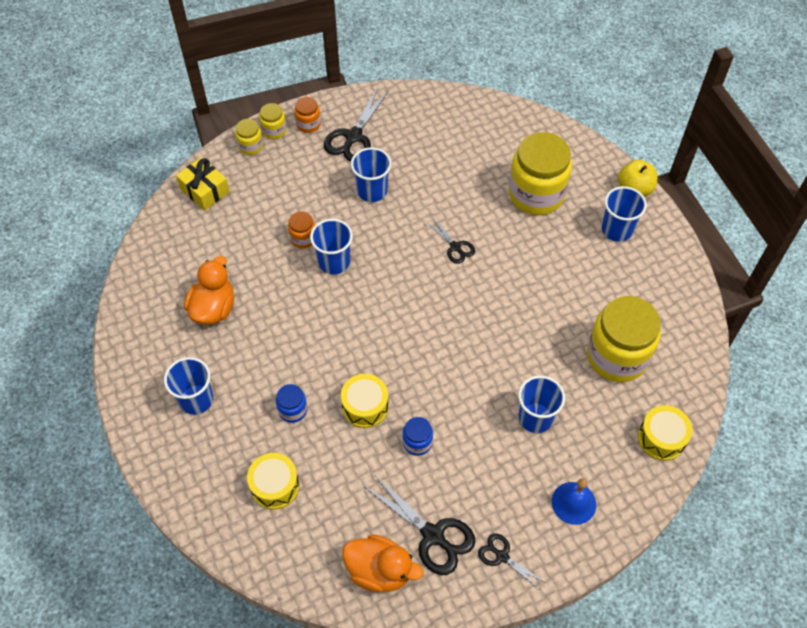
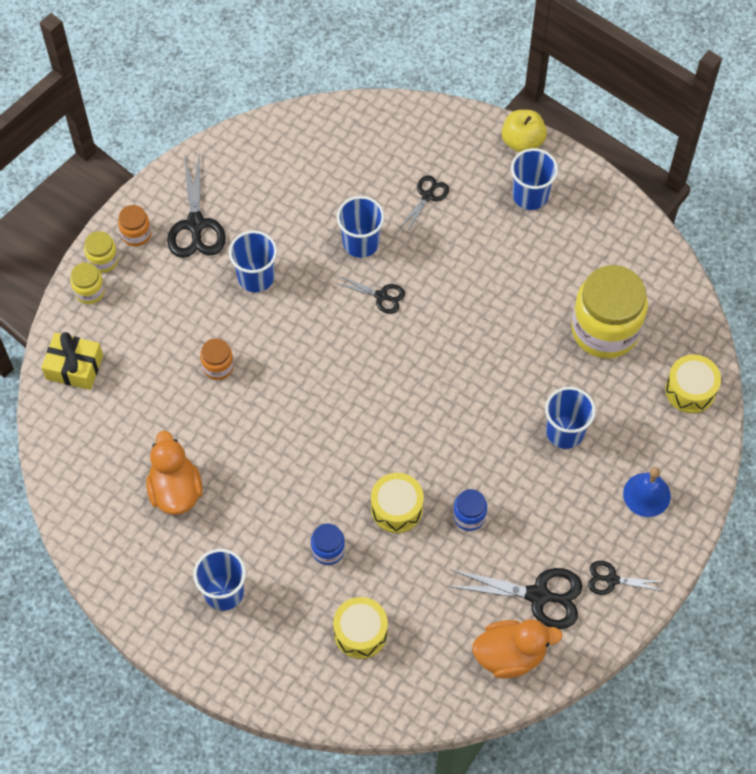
camera: 30 degrees left, 5 degrees up
(334, 262) = (267, 376): blue cup -> blue cup (361, 243)
(536, 194) = (427, 196): yellow jar -> black scissors

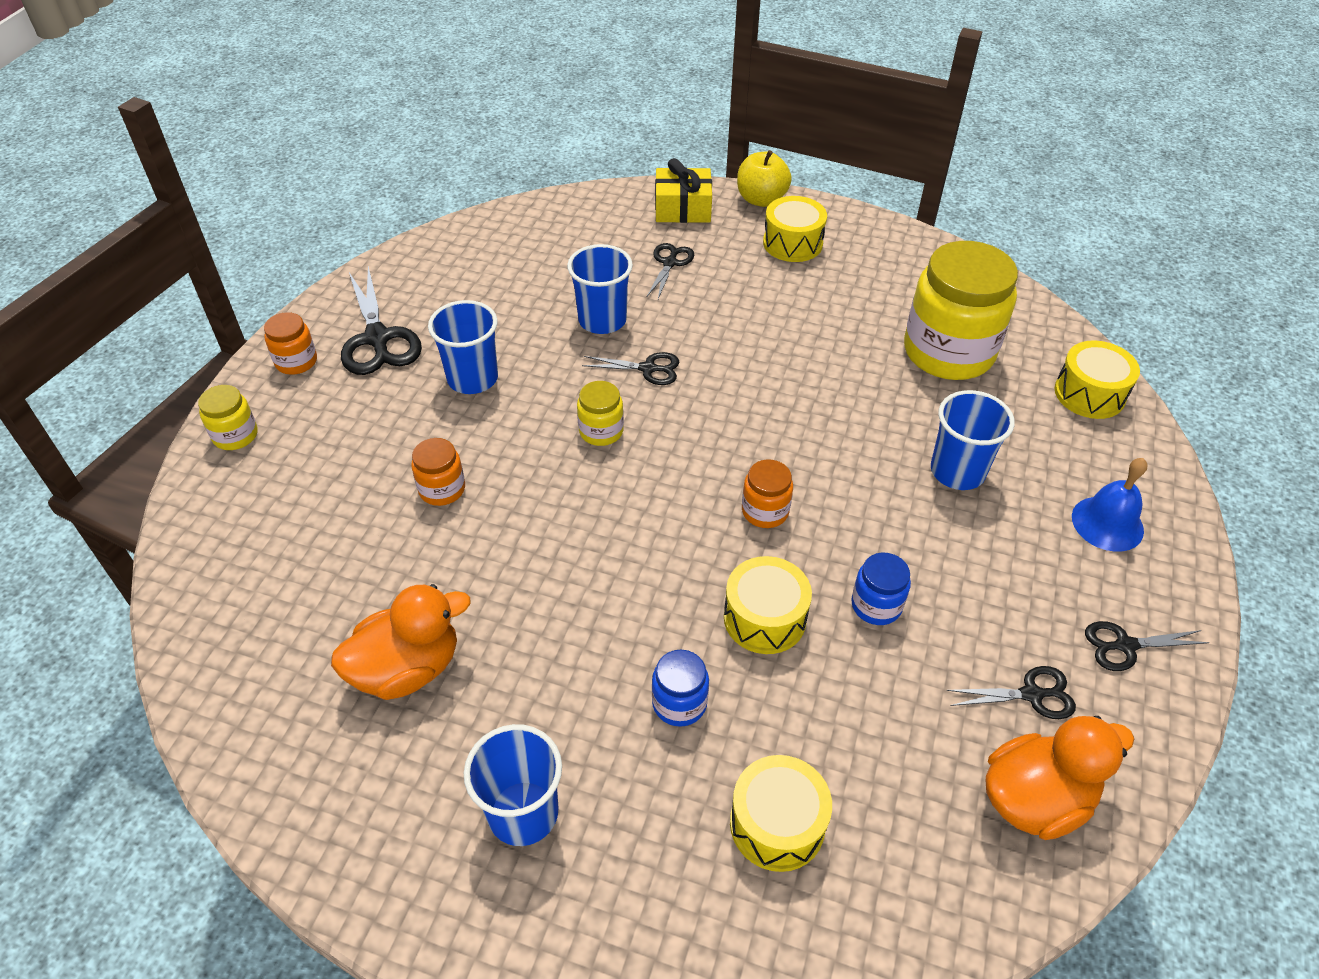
camera: 15 degrees left, 15 degrees down
(74, 367) = (220, 532): yellow gift -> yellow gift (682, 208)
(103, 260) = (252, 397): yellow jar -> yellow jar (601, 431)
(175, 490) = (407, 669): orange duck -> orange duck turned 90 degrees clockwise
(423, 432) = (765, 511): none -> orange jar
(530, 195) = (792, 243): blue cup -> yellow drum
(538, 595) = (1032, 694): black scissors -> black scissors, size x0.57

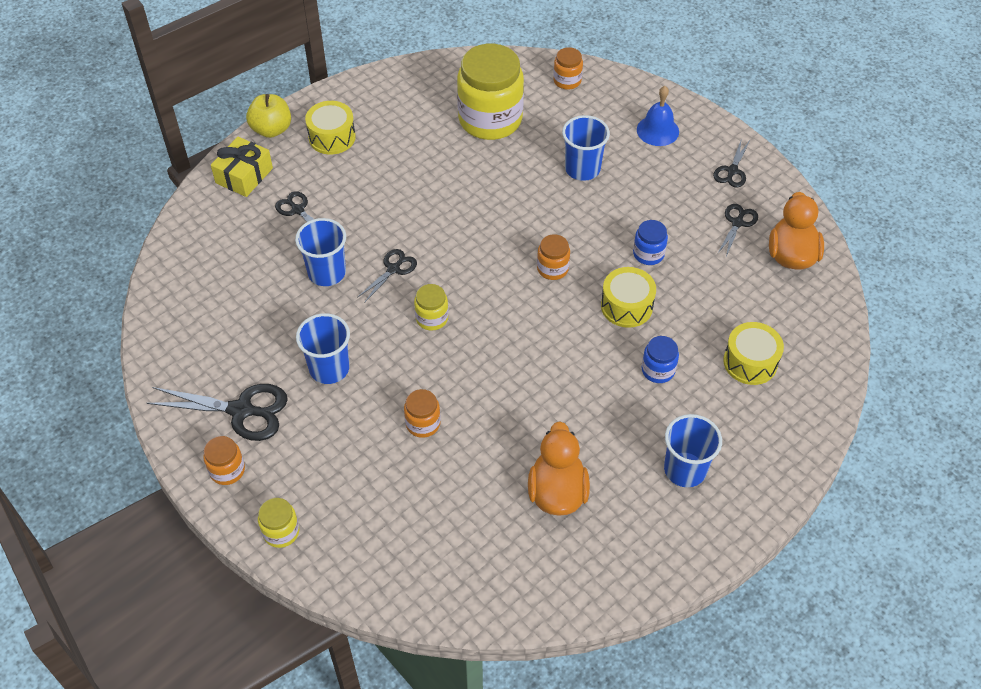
camera: 60 degrees left, 5 degrees up
(1089, 394) = (567, 81): yellow drum -> orange jar

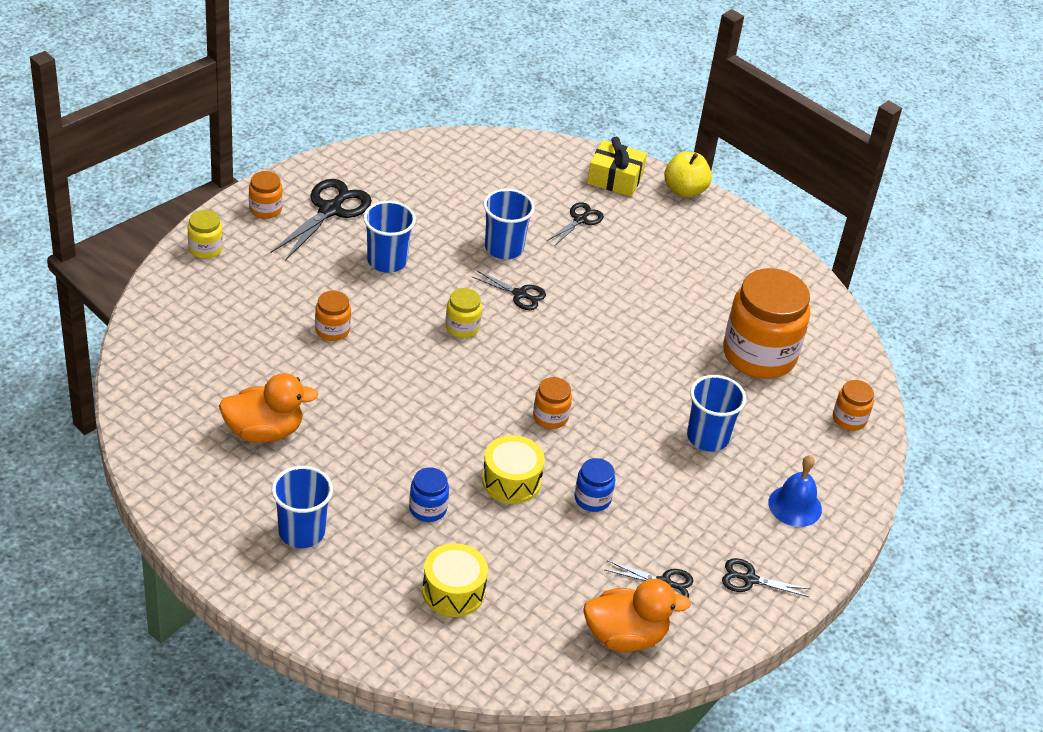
camera: 75 degrees right, 10 degrees down
(241, 411) = (330, 210): black scissors -> black scissors turned 150 degrees counterclockwise
(332, 137) = (688, 234): yellow drum -> none
(490, 119) = (759, 355): yellow jar -> orange jar

